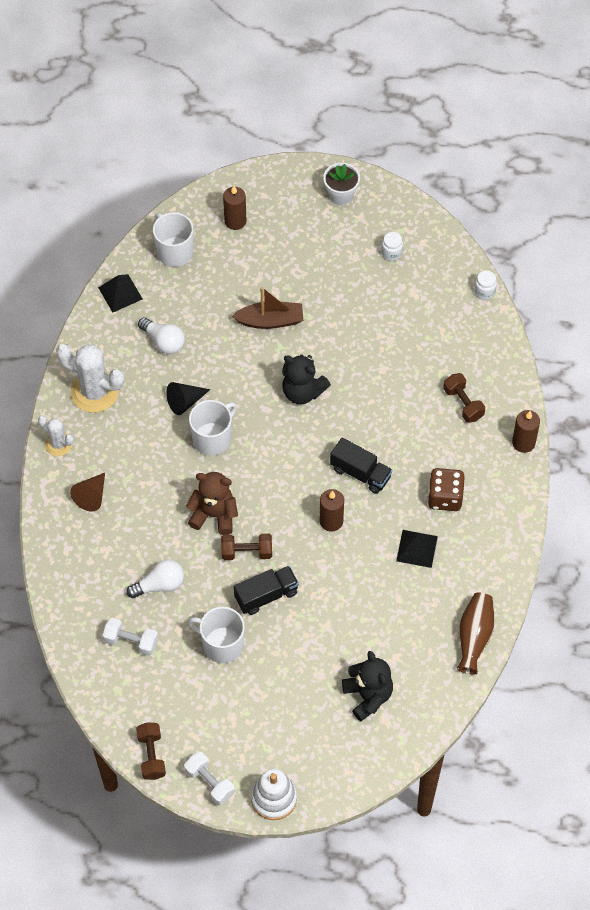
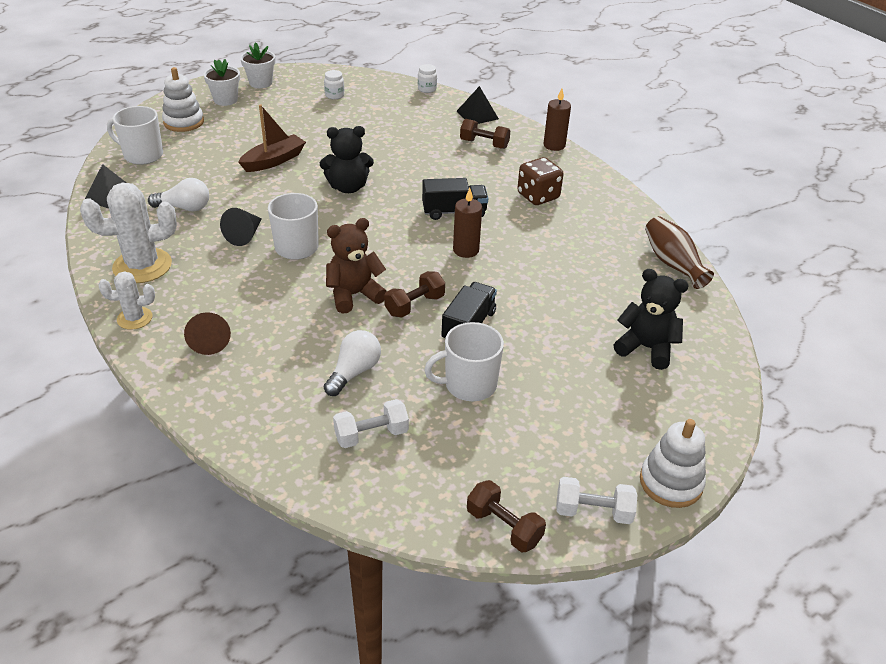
camera: 40 degrees left, 20 degrees down
(235, 221) = (184, 122): brown candle -> white stacking toy
(292, 206) = (225, 100): none -> white flower pot
(416, 548) = (556, 234): black pyramid -> black pyramid (477, 115)

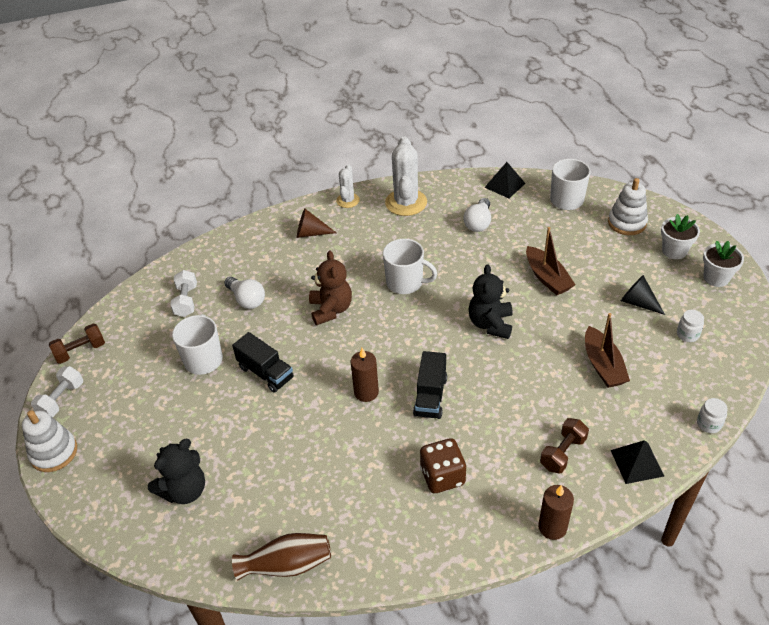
camera: 110 degrees right, 5 degrees up
(244, 235) = (430, 254): black cone -> black cone (638, 302)
(382, 130) = (603, 365): none -> brown boat
(414, 305) = (304, 344): brown dumbbell -> none

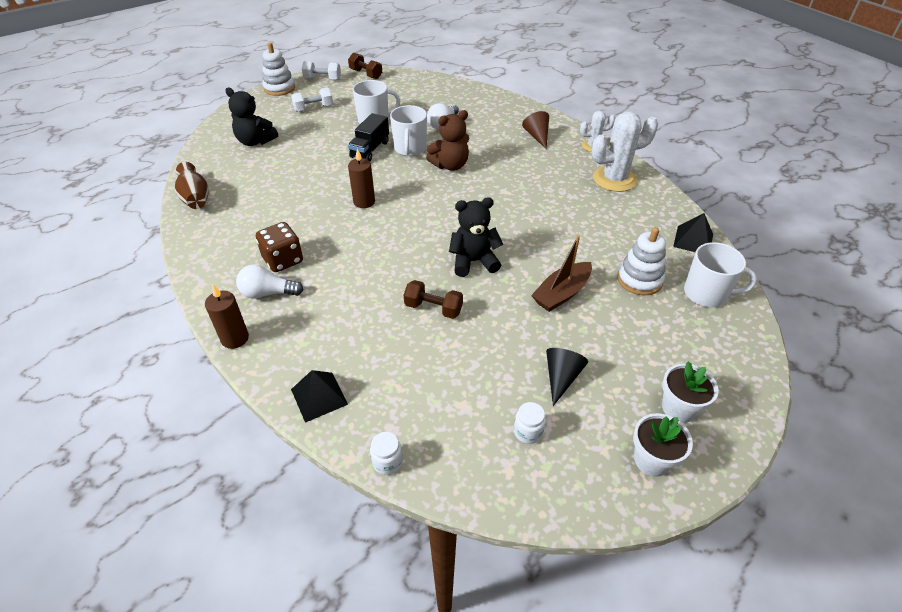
camera: 70 degrees right, 0 degrees up
(186, 301) = (429, 100): white dumbbell -> white dumbbell (313, 108)
(405, 283) = (503, 199): white mug -> white mug (410, 148)
(430, 396) = (369, 238): black truck -> none
(478, 223) = (617, 230): white light bulb -> white light bulb (268, 293)
(563, 453) = (322, 335): brown dumbbell -> brown dumbbell (433, 308)
(603, 365) = (448, 354): brown boat -> none
(627, 223) = (702, 354): white stacking toy -> white stacking toy (639, 279)

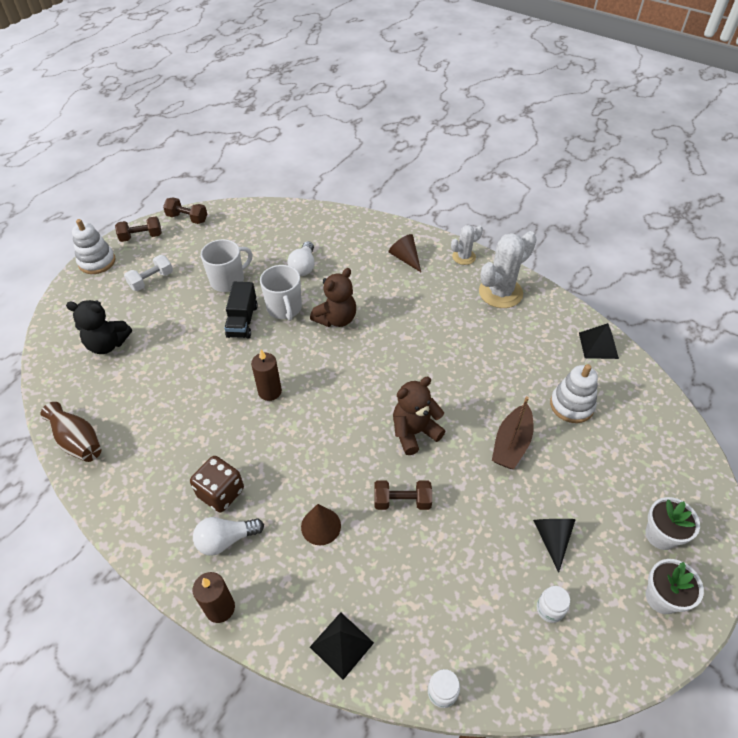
camera: 20 degrees left, 5 degrees up
(322, 79) = (141, 237): white dumbbell -> brown dumbbell
(351, 306) = (321, 526): none -> brown cone
(473, 261) = (414, 432): black teddy bear -> brown teddy bear
(706, 294) = (633, 403): white mug -> none

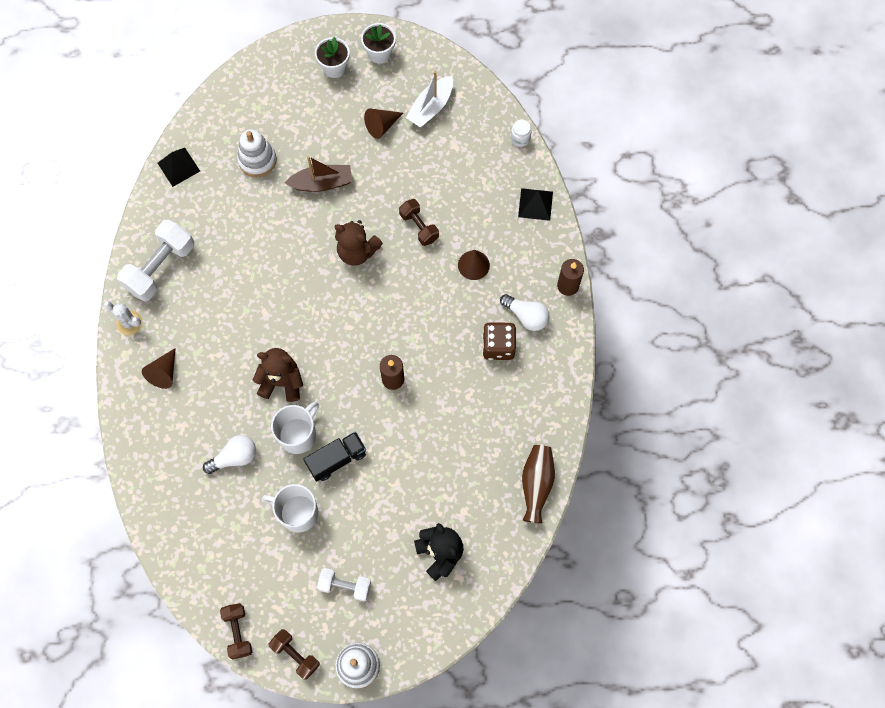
camera: 125 degrees left, 20 degrees up
(500, 292) = (160, 267): white cactus -> white dumbbell
(549, 609) = (431, 107): white jar -> white boat
(552, 538) = (381, 126): black cone -> brown cone

